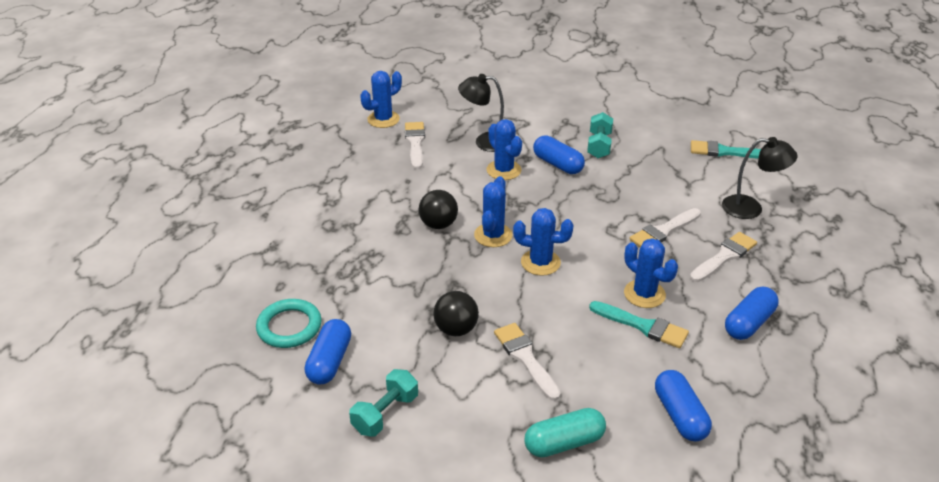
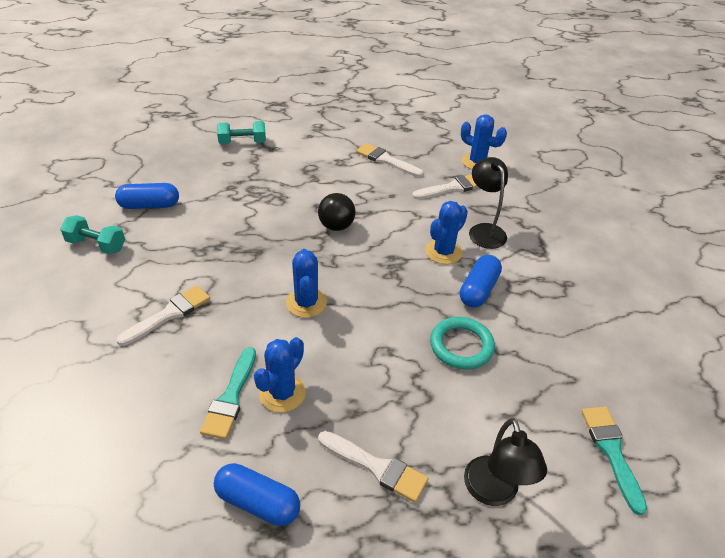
camera: 70 degrees right, 5 degrees up
(289, 327) = (184, 178): turquoise ring -> turquoise ring (461, 346)
(456, 329) = (198, 264): black ball -> none
(493, 235) = (335, 263): blue cactus -> none
(564, 443) = (65, 357): turquoise capsule -> none
(599, 145) = (537, 319): turquoise dumbbell -> turquoise dumbbell (242, 142)
(663, 231) = (401, 399): white brush -> white brush (386, 160)
(680, 415) = (102, 444): blue capsule -> none

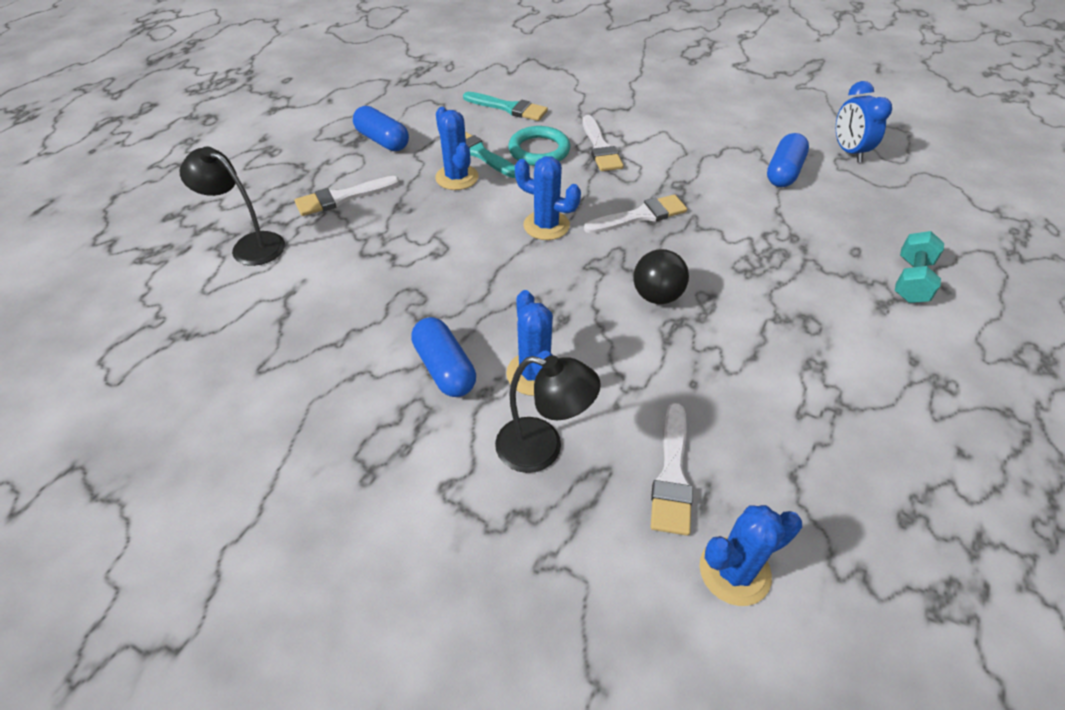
camera: 125 degrees right, 5 degrees up
(96, 245) = (730, 131): turquoise dumbbell -> none
(100, 182) = (848, 152): none -> blue clock
(258, 502) = (383, 141): blue capsule -> blue capsule turned 75 degrees clockwise
(386, 160) = (797, 426): white brush -> white brush (640, 216)
(461, 346) = (389, 306): turquoise ring -> turquoise ring (539, 150)
(611, 451) = (177, 340): turquoise brush -> turquoise brush (509, 108)

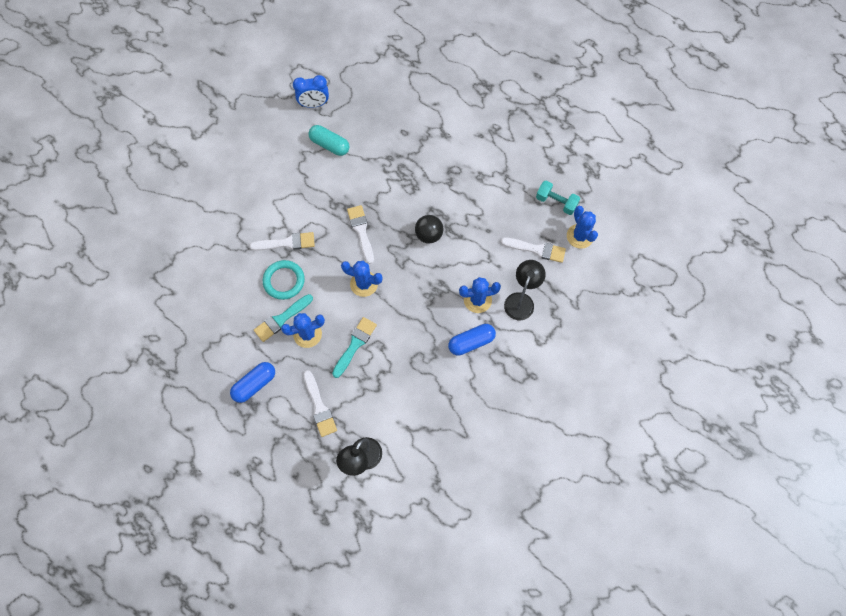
camera: 85 degrees left, 20 degrees up
(509, 108) = (226, 297): turquoise brush -> turquoise brush (355, 344)
(546, 225) = (364, 284): blue cactus -> blue cactus turned 75 degrees clockwise
(783, 172) = (330, 145): blue capsule -> turquoise capsule
(911, 280) = (428, 116): turquoise dumbbell -> turquoise dumbbell (556, 202)

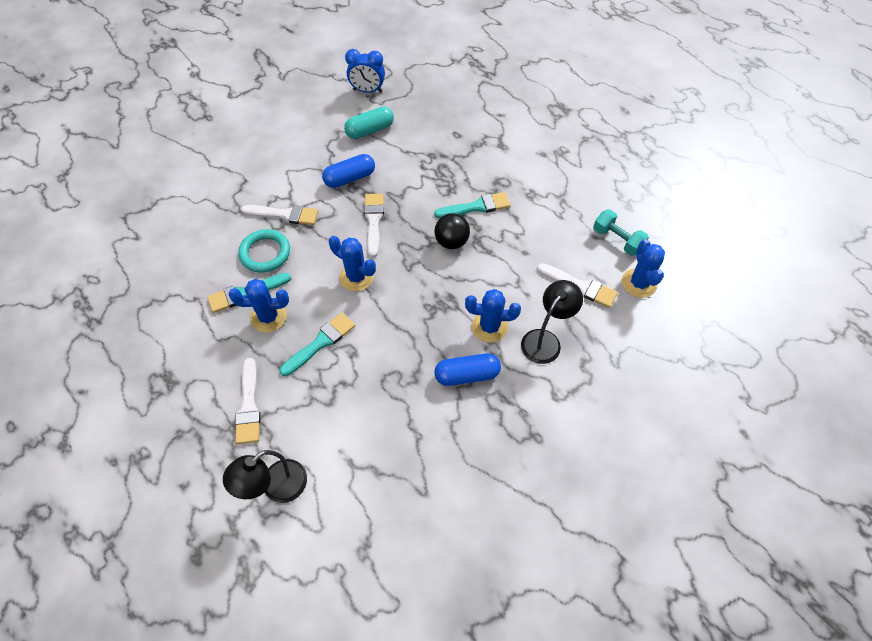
camera: 15 degrees right, 10 degrees down
(254, 384) = (182, 359): blue capsule -> blue capsule (350, 178)
(330, 145) = (370, 130): turquoise capsule -> turquoise capsule turned 75 degrees counterclockwise
(440, 198) = (476, 207): none -> turquoise brush

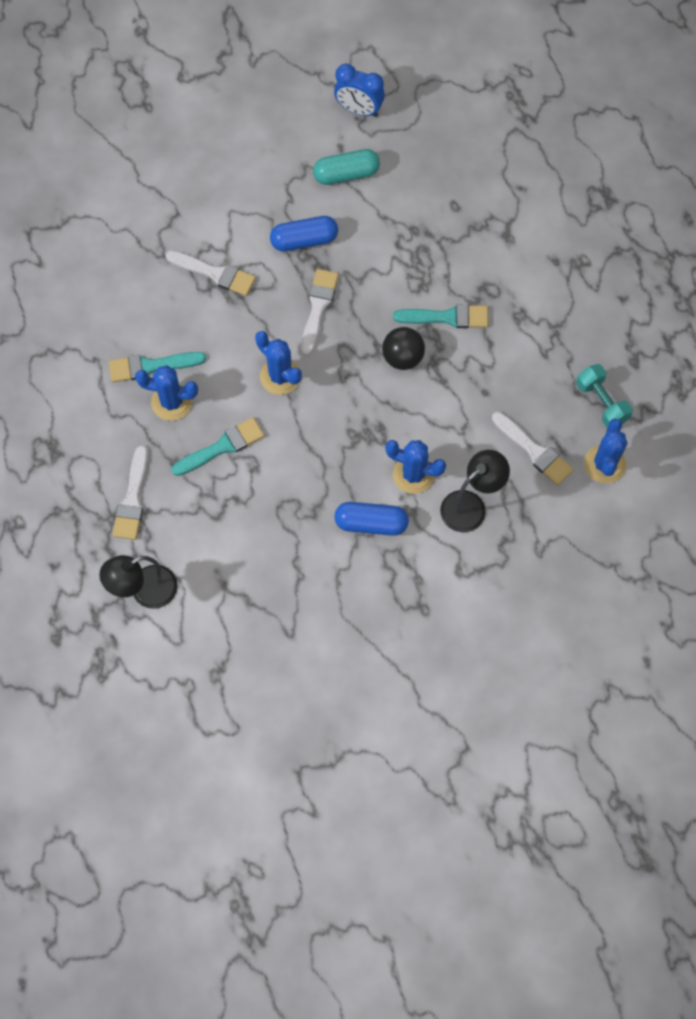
camera: 15 degrees right, 10 degrees up
(265, 253) = (183, 320): turquoise ring -> none

